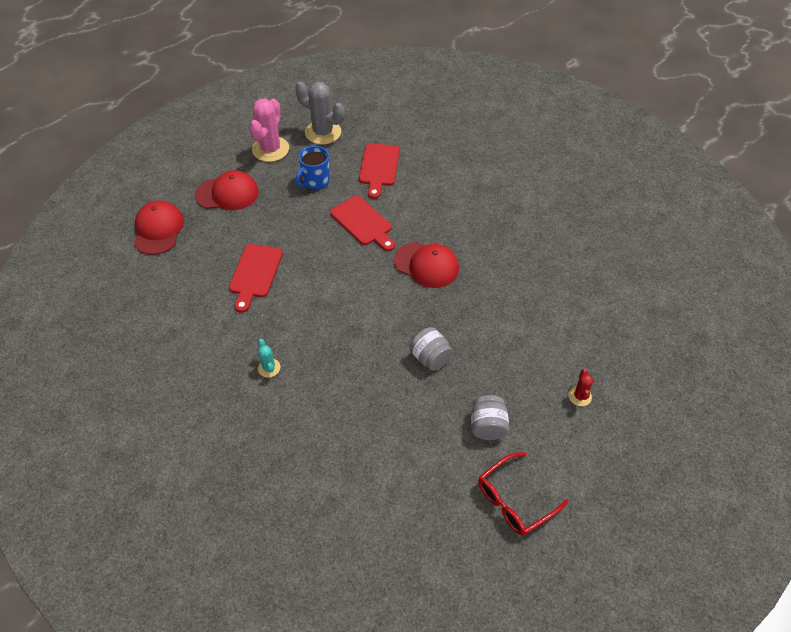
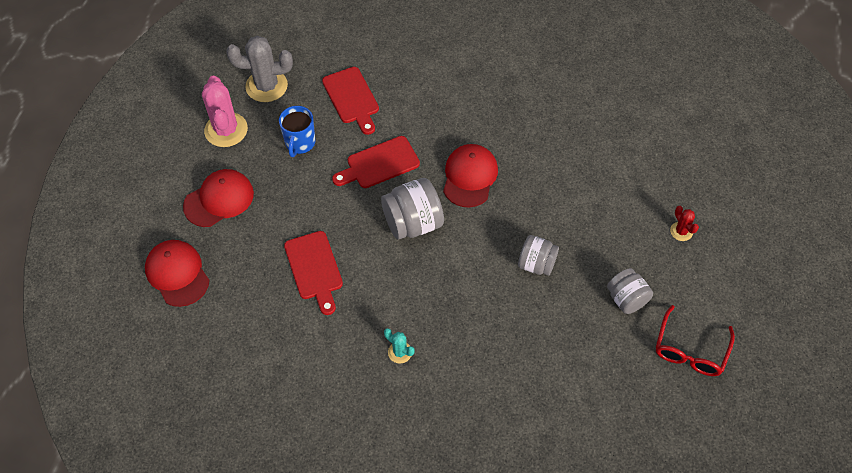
camera: 30 degrees left, 5 degrees up
(355, 277) = (413, 223): none -> grey jar
(363, 223) = (379, 164): red cutting board -> red cutting board turned 135 degrees clockwise
(426, 265) = (469, 177): red cap -> red cap turned 75 degrees counterclockwise

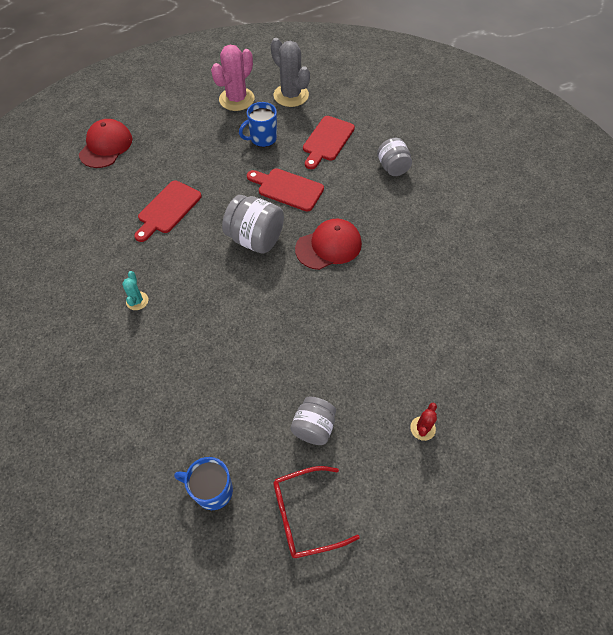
camera: 50 degrees right, 0 degrees up
(219, 199) = (180, 129): red cap -> none
(536, 264) = (289, 339): grey jar -> grey jar (392, 168)
(626, 399) = (212, 490): none -> blue mug

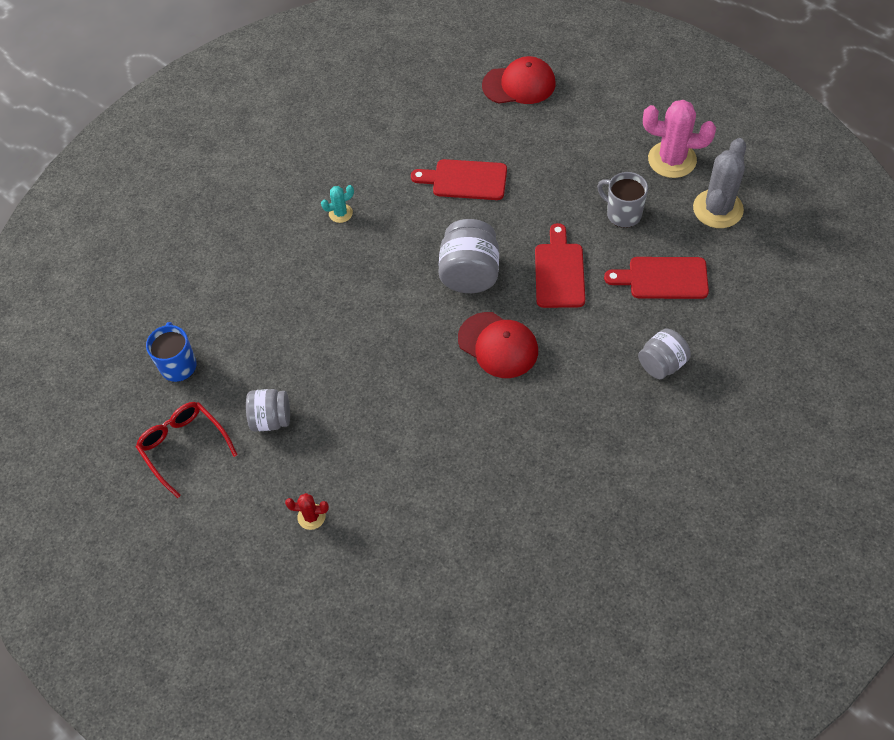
camera: 70 degrees right, 0 degrees up
(262, 139) = (623, 214): blue mug -> grey mug

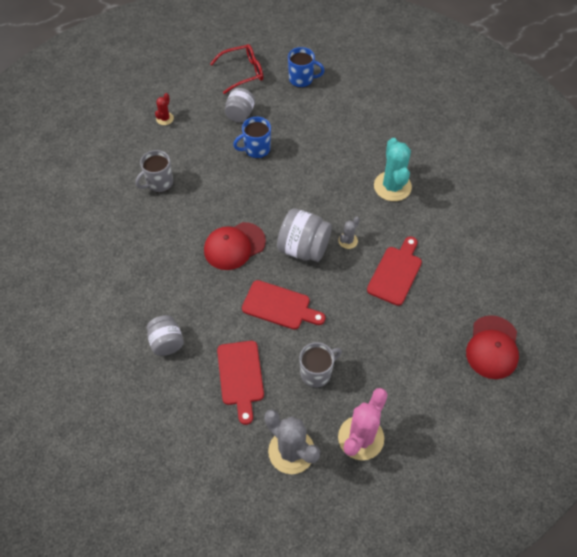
camera: 105 degrees right, 0 degrees up
(331, 376) = (256, 149): none -> blue mug
(340, 213) = (392, 186): turquoise cactus -> turquoise cactus, size x2.03
(434, 473) = (159, 183): none -> grey mug
(440, 234) = (348, 241): none -> grey cactus
(663, 278) = (240, 376): red cutting board -> red cutting board turned 150 degrees clockwise

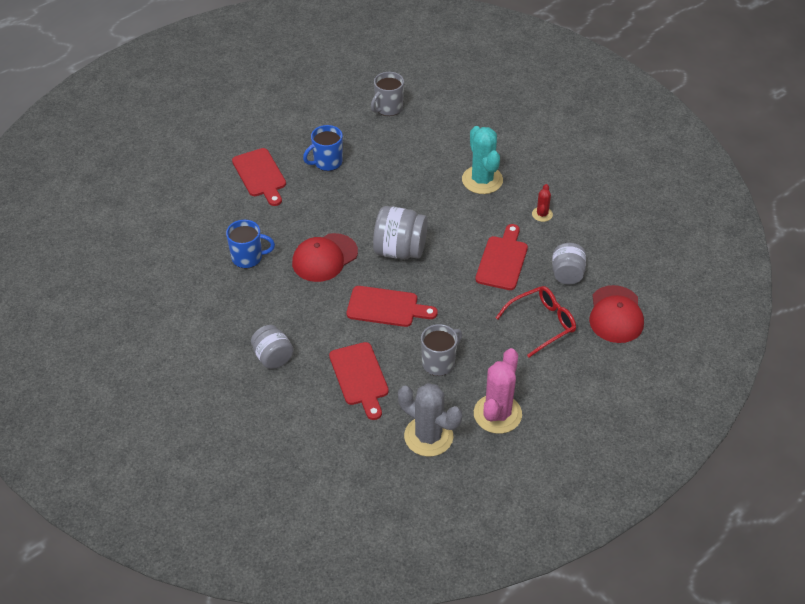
camera: 10 degrees left, 10 degrees down
(159, 183) = (227, 208): grey mug -> grey mug (388, 108)
(165, 119) = (218, 144): red cactus -> red cactus (542, 214)
(195, 154) = (260, 175): none -> red cutting board
(240, 114) = (301, 130): grey jar -> grey jar (567, 274)
(242, 72) = (294, 89): red glasses -> red glasses (541, 324)
(302, 79) = (361, 88): blue mug -> blue mug (248, 258)
(348, 241) = (445, 237): grey cactus -> none

